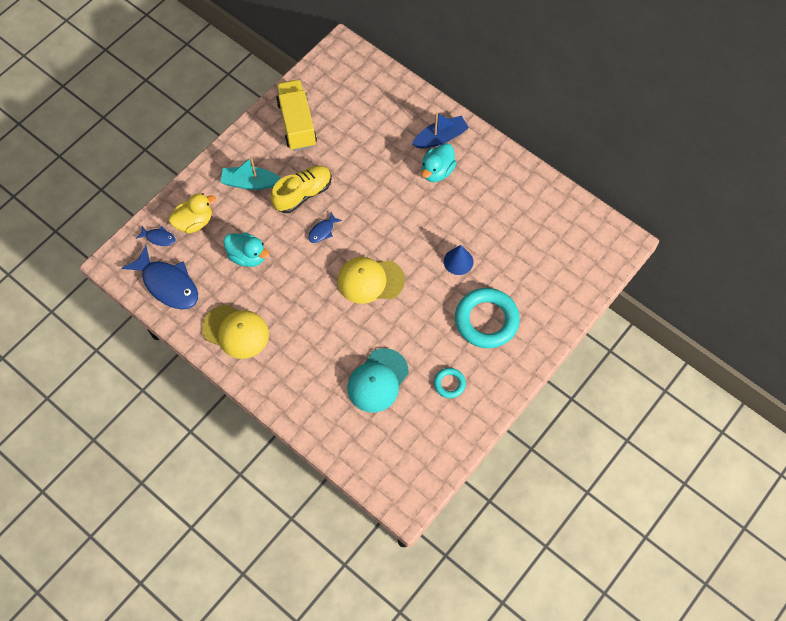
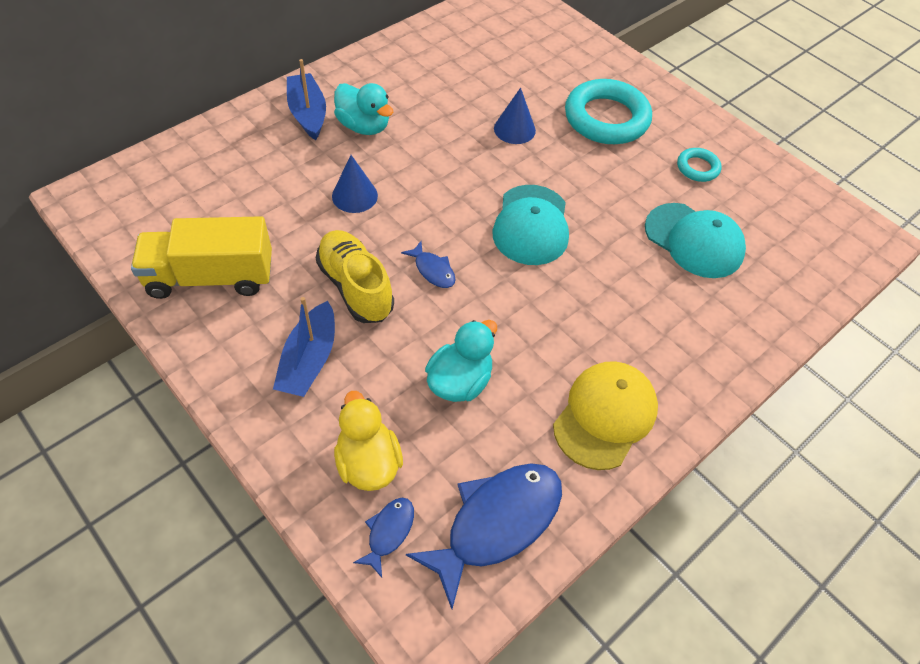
camera: 85 degrees left, 10 degrees down
(250, 183) = (309, 360): turquoise boat -> blue boat
(370, 281) = (531, 225): yellow cap -> turquoise cap
(373, 179) = (354, 196): none -> blue cone

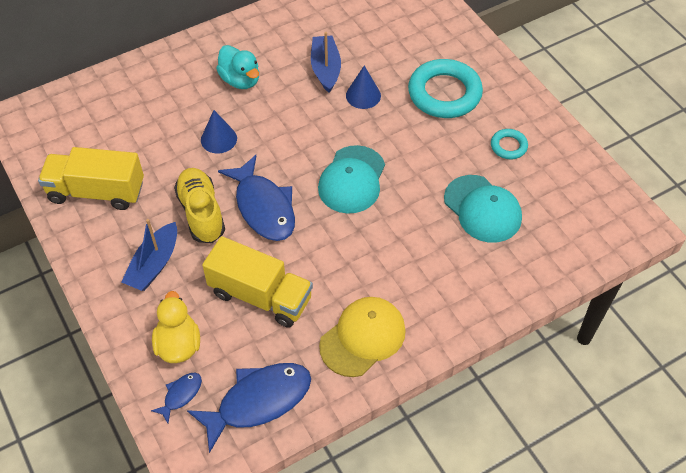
camera: 15 degrees right, 0 degrees up
(308, 113) = (199, 64): blue boat -> blue boat (326, 69)
(433, 270) = (263, 207): blue fish -> blue fish, size x2.13
(459, 381) = (260, 296): turquoise duck -> yellow truck

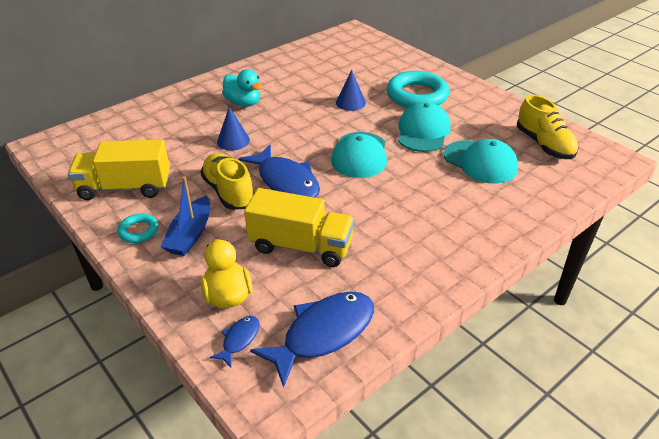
camera: 10 degrees left, 15 degrees down
(326, 69) = (314, 90): blue boat -> none
(363, 338) = (410, 266): yellow cap -> none
(433, 153) = (423, 131): none -> turquoise cap
(508, 146) = (483, 121): turquoise ring -> turquoise ring (138, 231)
(565, 193) = (544, 145): none -> yellow shoe

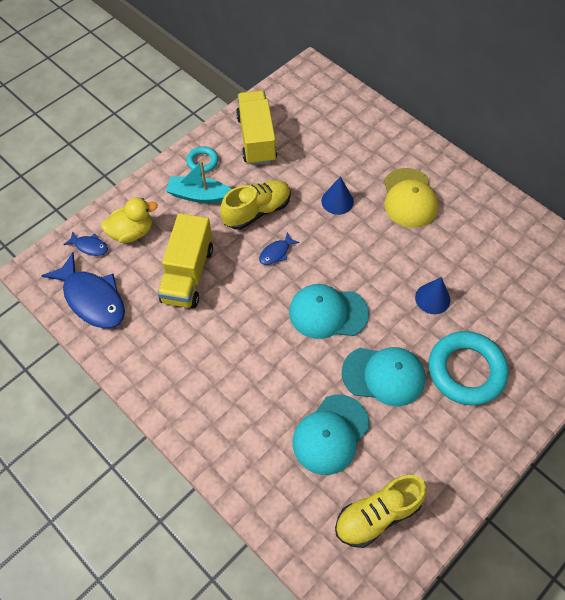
camera: 85 degrees right, 20 degrees up
(190, 234) = (199, 195): blue boat -> turquoise boat
(243, 103) = (409, 198): turquoise duck -> yellow cap
(286, 182) = (276, 253): blue fish -> blue fish, size x0.47

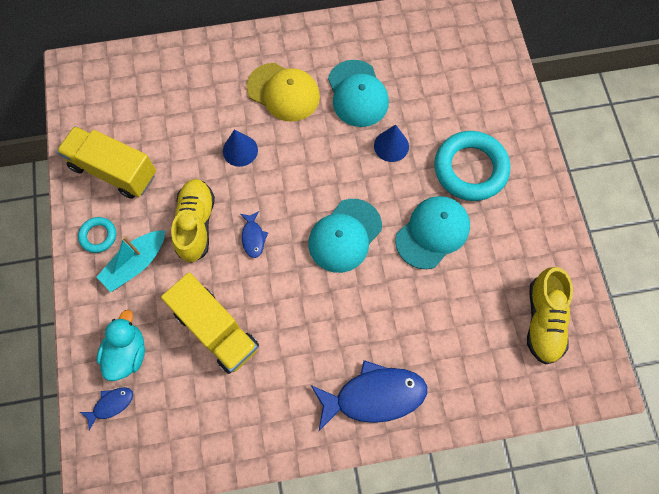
camera: 55 degrees left, 10 degrees up
(92, 299) = (174, 436): blue fish -> blue fish (374, 396)
(132, 232) = (127, 353): yellow duck -> turquoise duck
(330, 434) = (455, 310): turquoise cap -> turquoise cap (357, 94)

